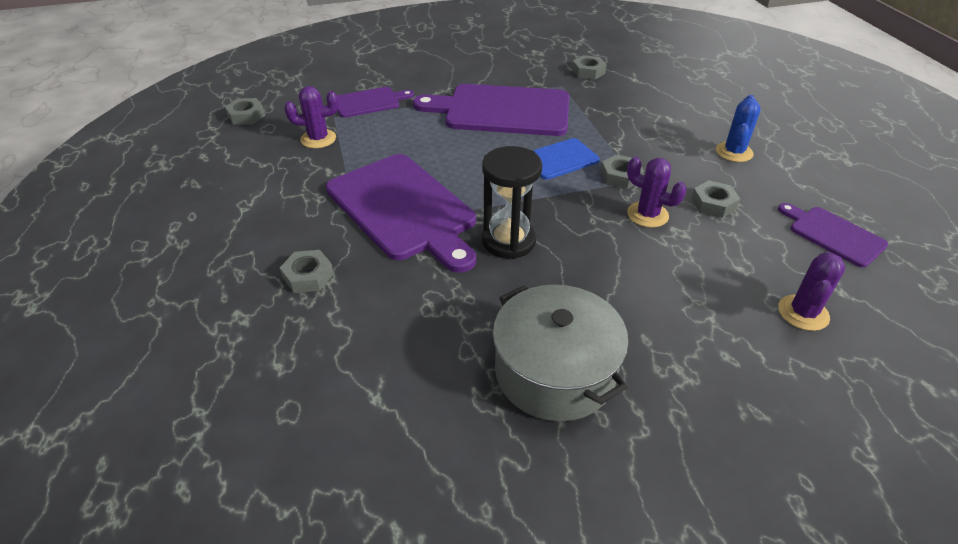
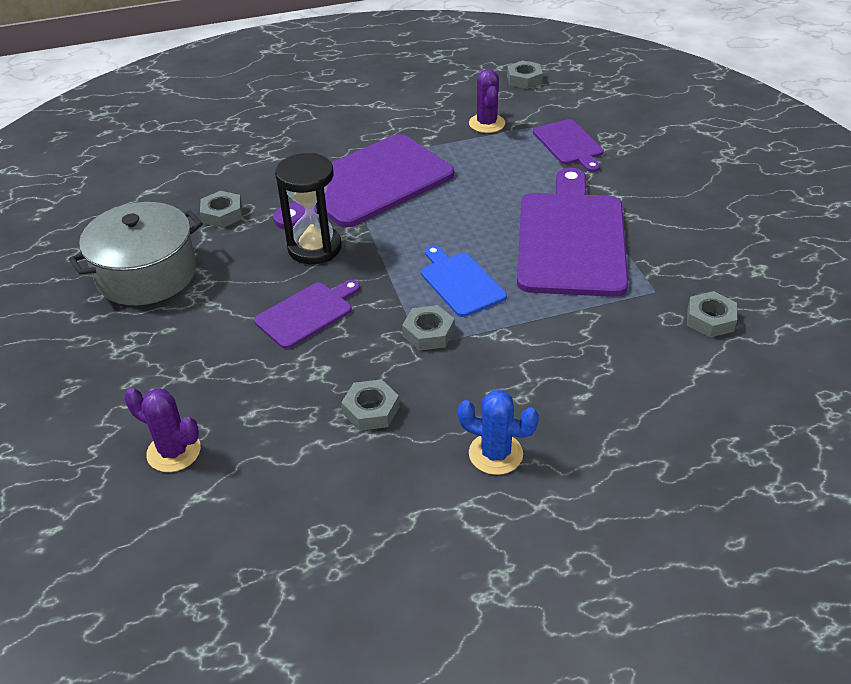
camera: 90 degrees right, 0 degrees up
(308, 276) = (281, 147): grey nut -> grey nut (222, 214)
(647, 215) = (351, 349): purple cactus -> none
(833, 234) = (301, 519): purple cutting board -> purple cutting board (307, 313)

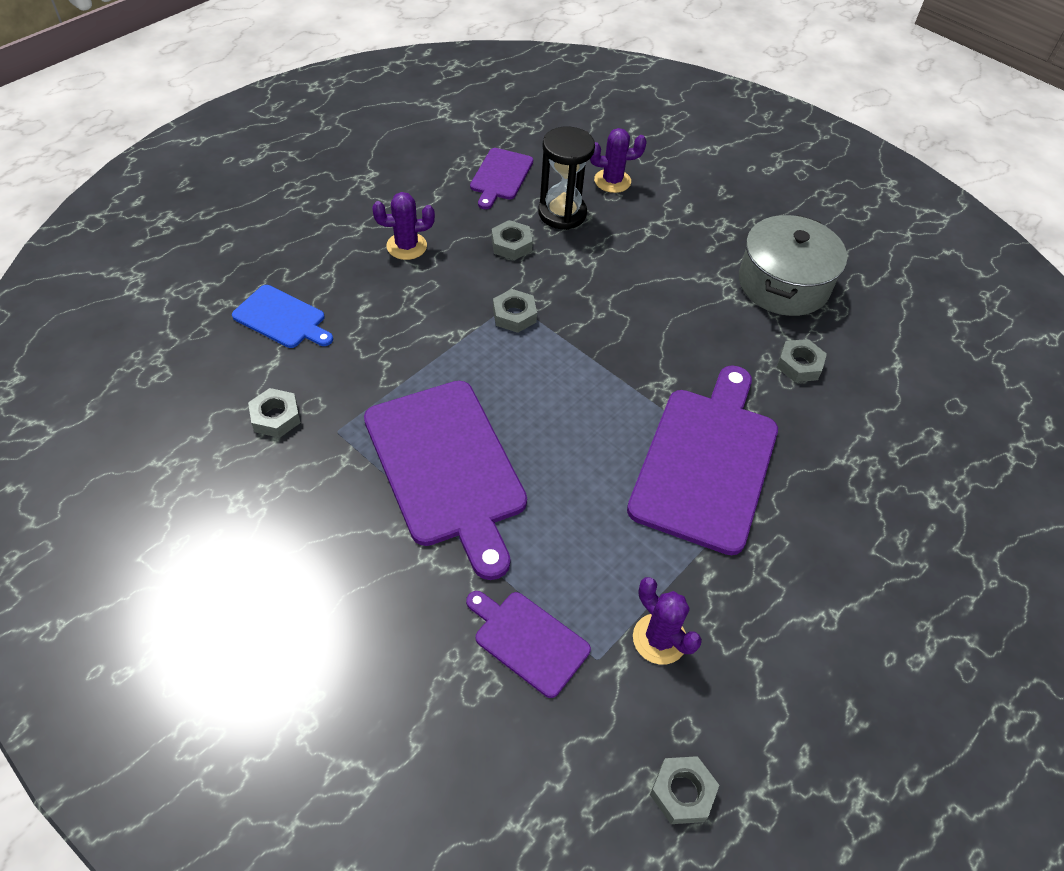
camera: 145 degrees right, 10 degrees up
(307, 313) = (623, 297): purple cutting board -> purple cutting board (500, 176)
(314, 248) = (679, 360): black hourglass -> black hourglass (562, 213)
(460, 282) = (522, 373): blue cutting board -> blue cutting board (282, 318)
(495, 454) = (406, 246): blue cactus -> purple cactus

